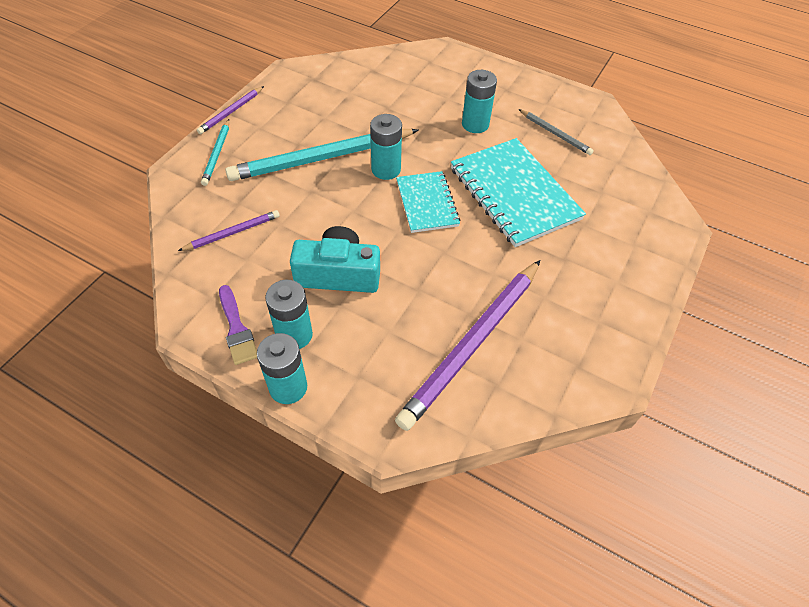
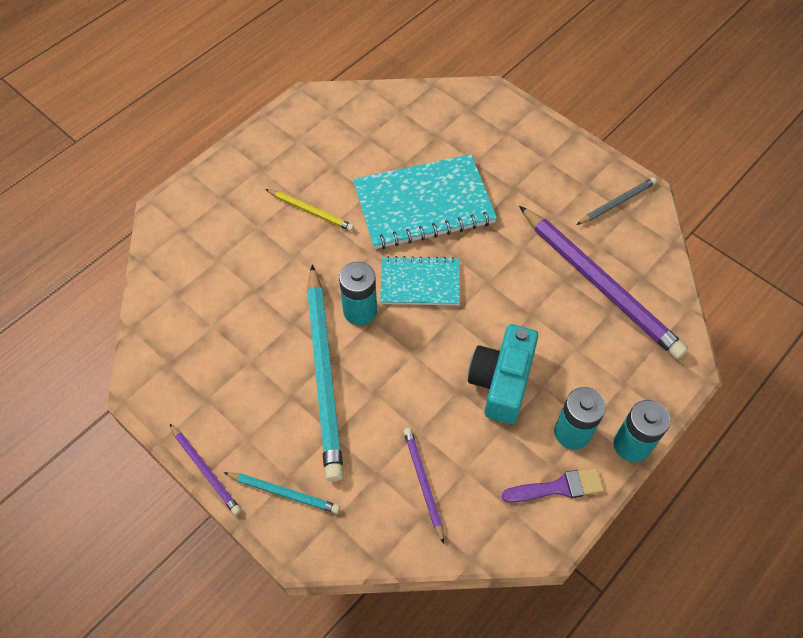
camera: 75 degrees left, 5 degrees up
(475, 124) = (311, 211): turquoise battery -> yellow pencil
(555, 134) = (346, 146): grey pencil -> grey pencil (617, 203)

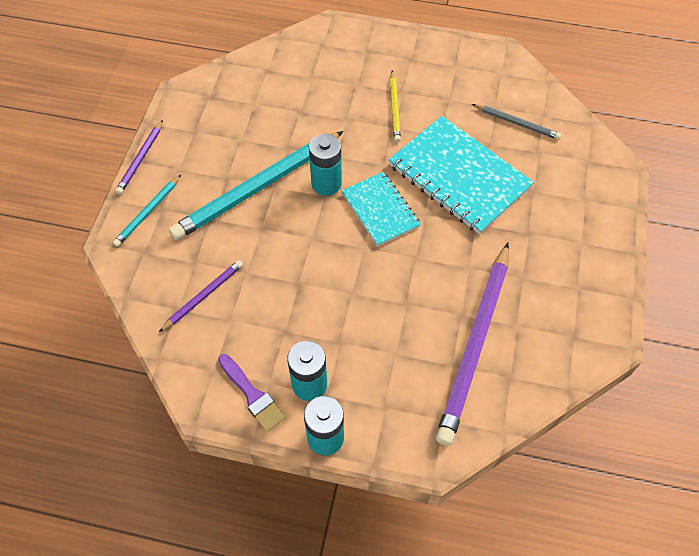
camera: 60 degrees right, 0 degrees up
(284, 493) = (148, 212): turquoise pencil -> turquoise pencil turned 45 degrees clockwise
(501, 381) = (325, 310): turquoise camera -> none
(617, 203) = (578, 321): grey pencil -> grey pencil (516, 123)

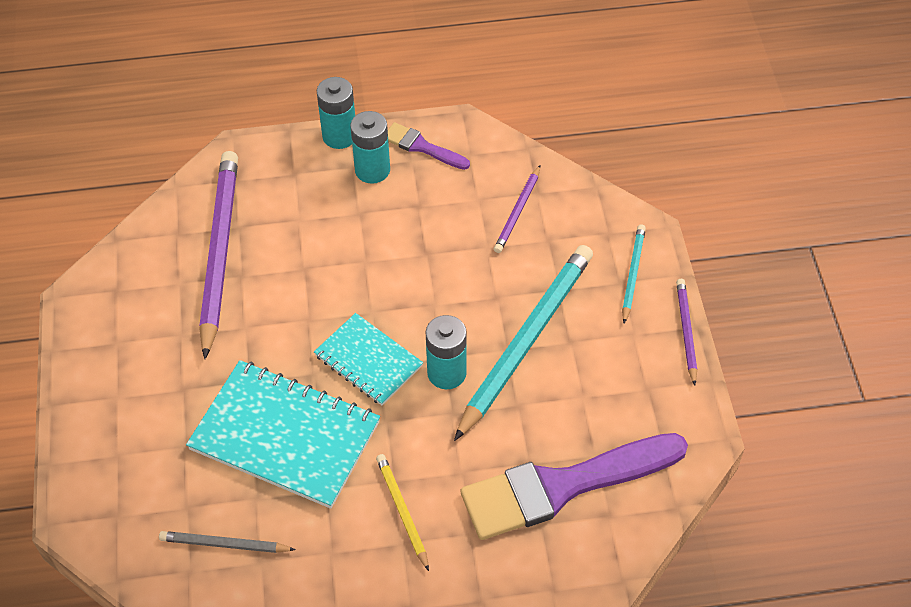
camera: 160 degrees right, 5 degrees down
(285, 92) = (562, 486): none -> purple brush

